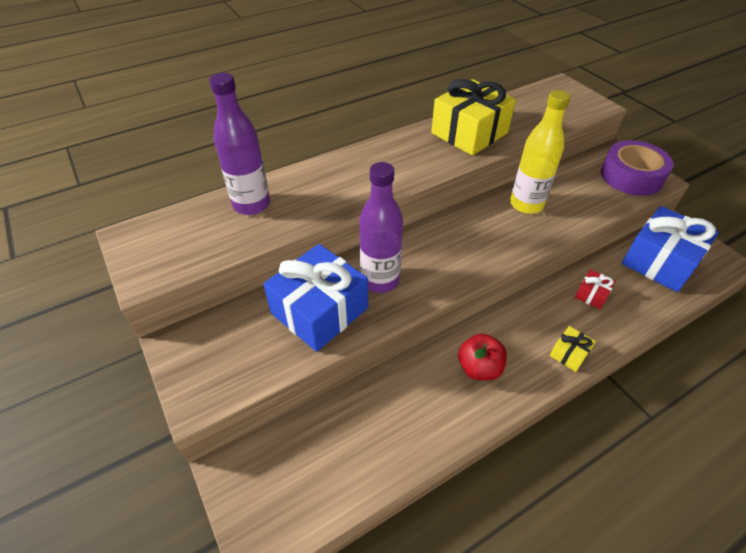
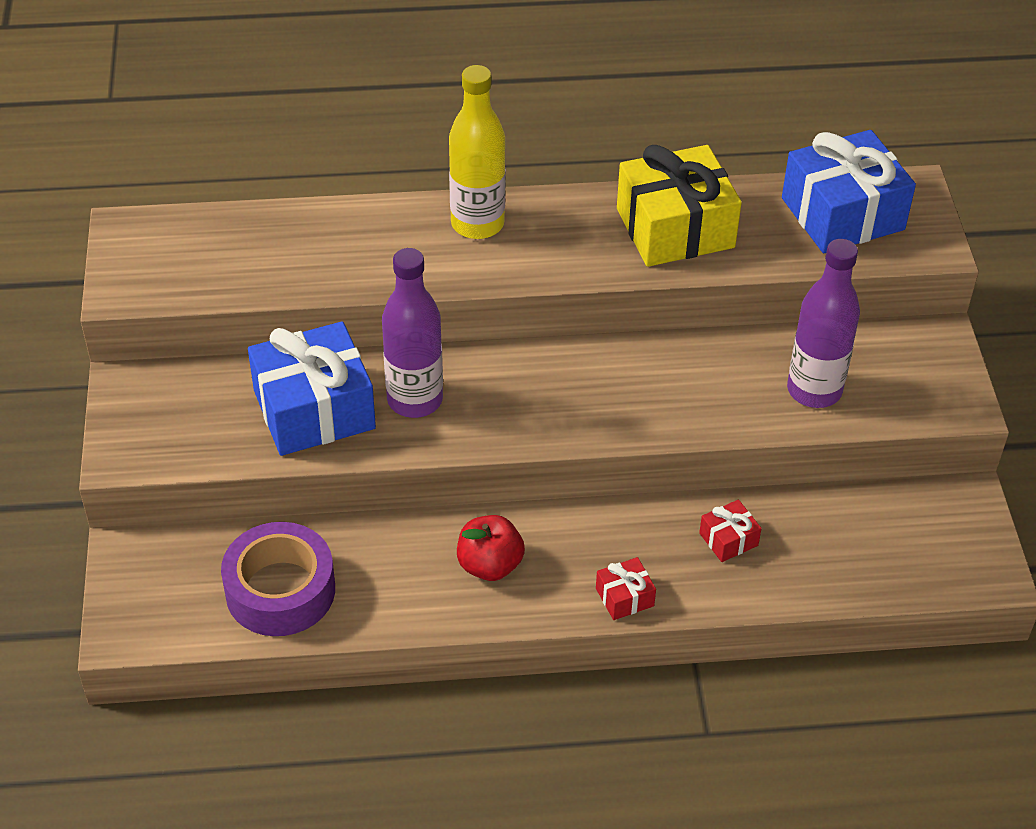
camera: 25 degrees right, 0 degrees up
(251, 204) = (293, 237): purple bottle -> purple bottle (814, 390)
(526, 204) = (706, 370): yellow bottle -> yellow bottle (477, 224)
(569, 354) = (624, 597): yellow gift -> red gift
(631, 176) = (920, 386): purple tape -> purple tape (280, 590)
(660, 261) = (883, 535): blue gift -> blue gift (842, 214)

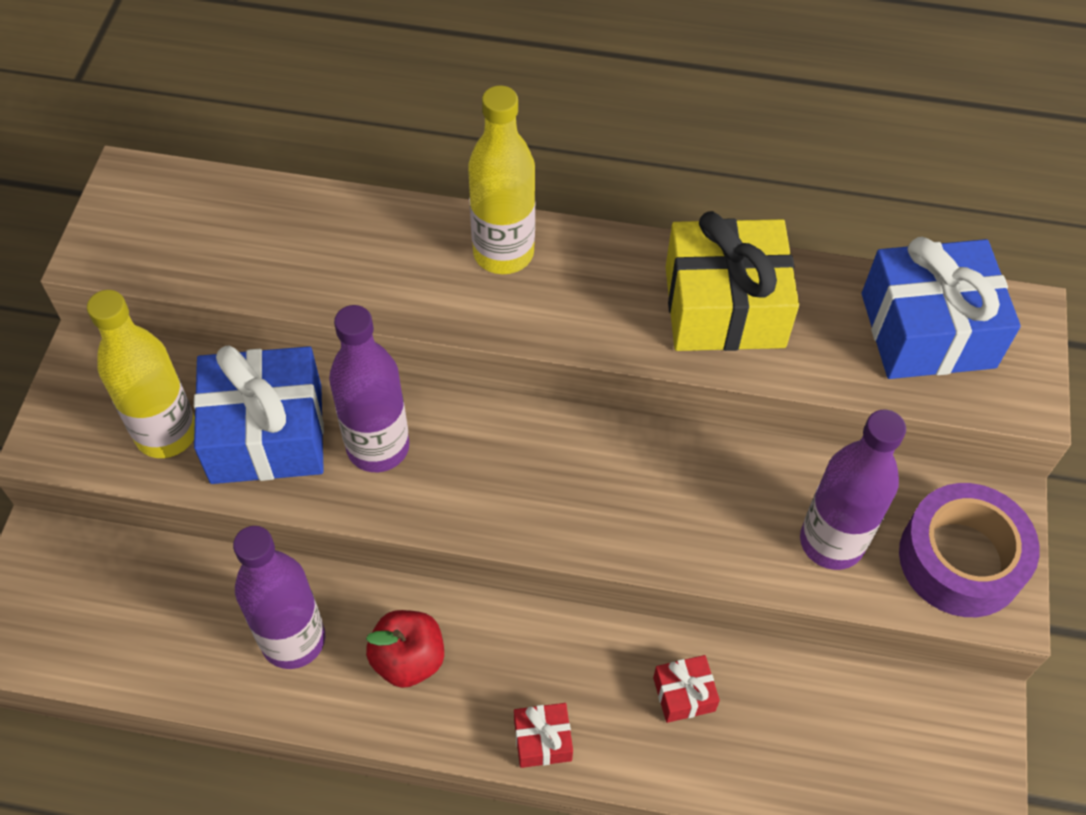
camera: 15 degrees right, 10 degrees up
(225, 427) = (166, 433): none -> yellow bottle
(280, 590) = (177, 633): purple tape -> purple tape (961, 559)
(385, 573) = (293, 640): none -> purple bottle

